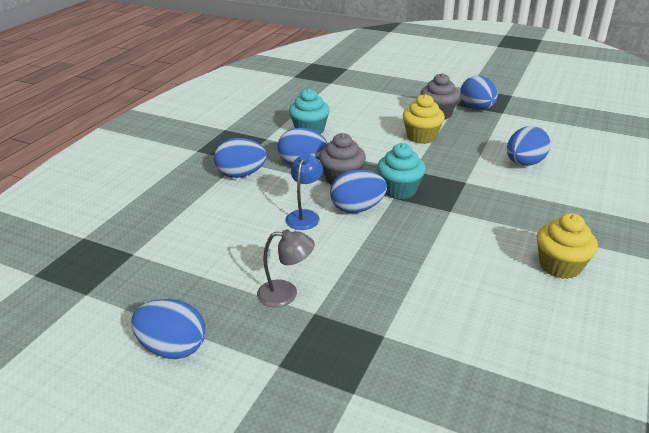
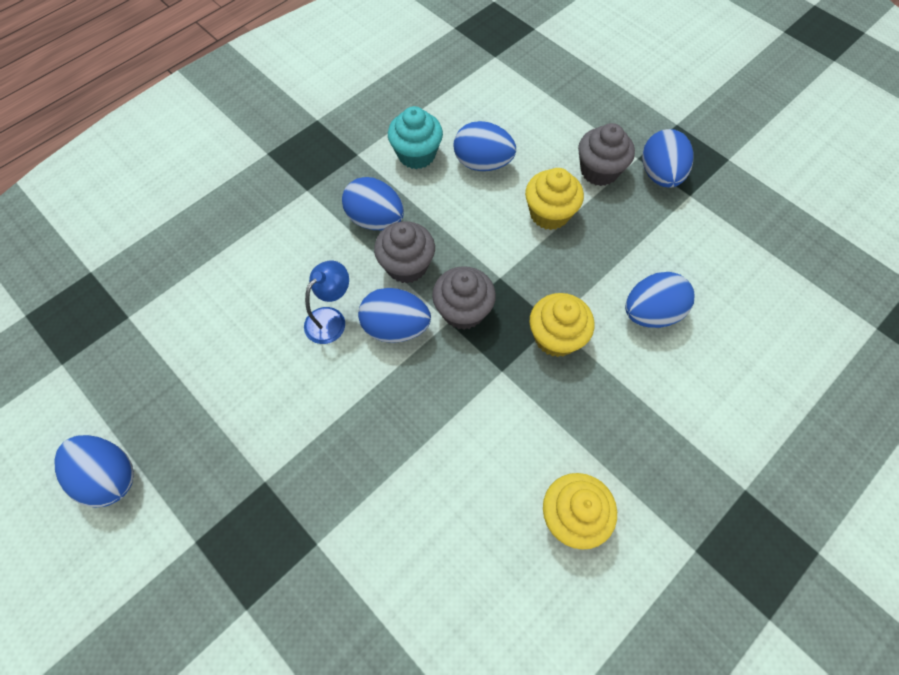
camera: 20 degrees right, 30 degrees up
(241, 174) = (296, 217): blue egg -> blue egg (482, 163)
(286, 294) = (250, 441): grey lamp -> none
(399, 190) = (463, 311): turquoise cupcake -> grey cupcake
(473, 187) = (556, 337): none -> yellow cupcake

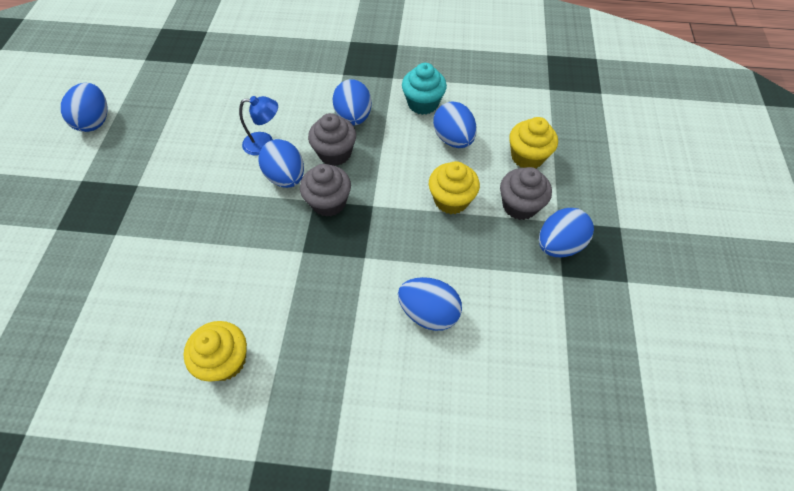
camera: 50 degrees right, 5 degrees down
(556, 337) = (355, 266): yellow cupcake -> yellow cupcake (527, 157)

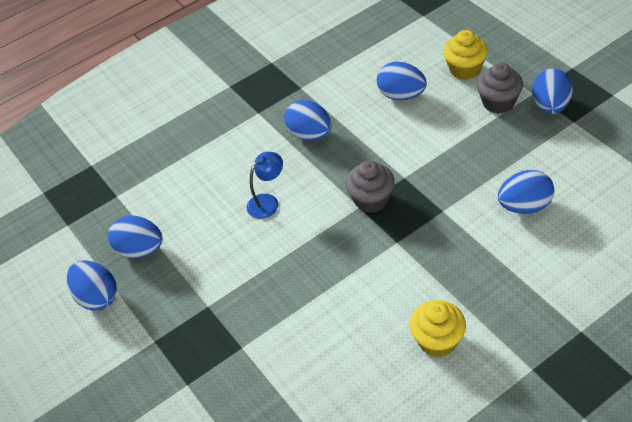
camera: 35 degrees left, 10 degrees down
(286, 177) = (317, 209): blue egg -> blue egg (140, 250)
(335, 153) = (330, 167): grey cupcake -> none
(423, 103) = (348, 88): turquoise cupcake -> none
(451, 200) = (451, 133): yellow cupcake -> none

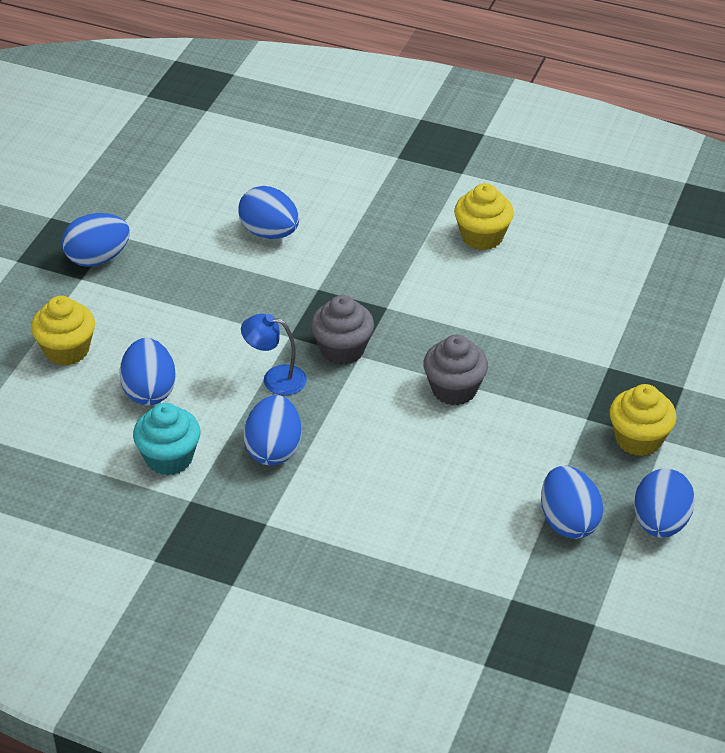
camera: 130 degrees left, 5 degrees down
(166, 326) = (638, 439): none -> yellow cupcake
(268, 202) = (409, 438): blue lamp -> blue lamp (275, 379)
(339, 88) = (169, 458): none -> turquoise cupcake
(498, 102) = (114, 301): grey cupcake -> grey cupcake (454, 389)

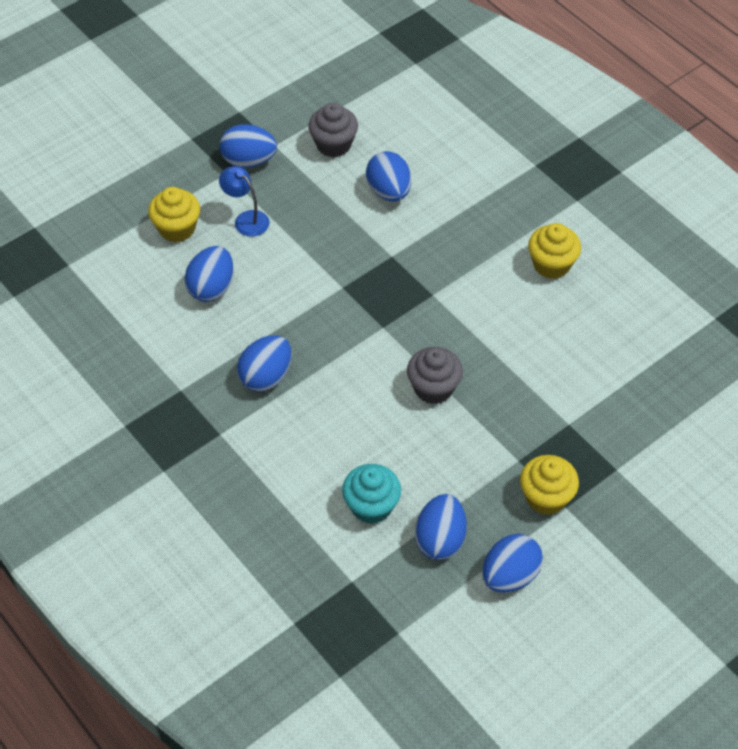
camera: 30 degrees right, 10 degrees up
(169, 458) = (188, 349): turquoise cupcake -> turquoise cupcake (371, 506)
(275, 379) = (307, 318): blue lamp -> blue lamp (246, 219)
(342, 349) = (373, 316): grey cupcake -> grey cupcake (333, 144)

